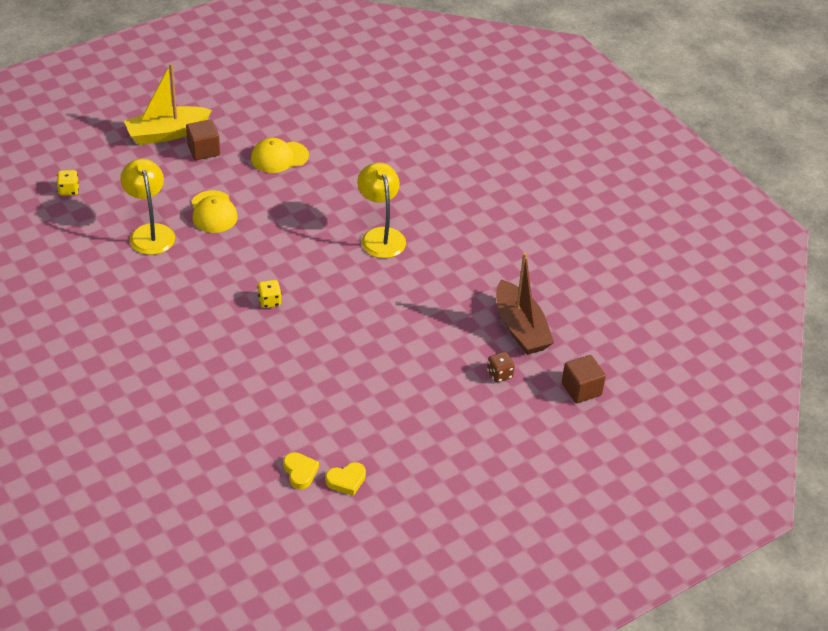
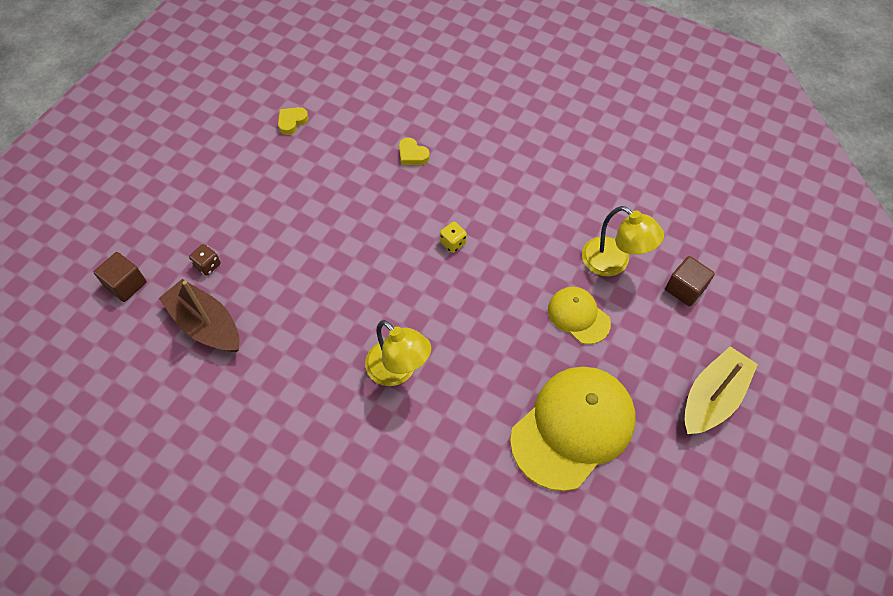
camera: 155 degrees right, 15 degrees up
(69, 190) = (727, 272): yellow dice -> none
(203, 150) = (656, 394): brown cube -> brown cube (685, 289)
(279, 157) = (573, 427): yellow cap -> yellow cap, size x1.90
(300, 472) = (330, 113): yellow heart -> yellow heart (412, 154)

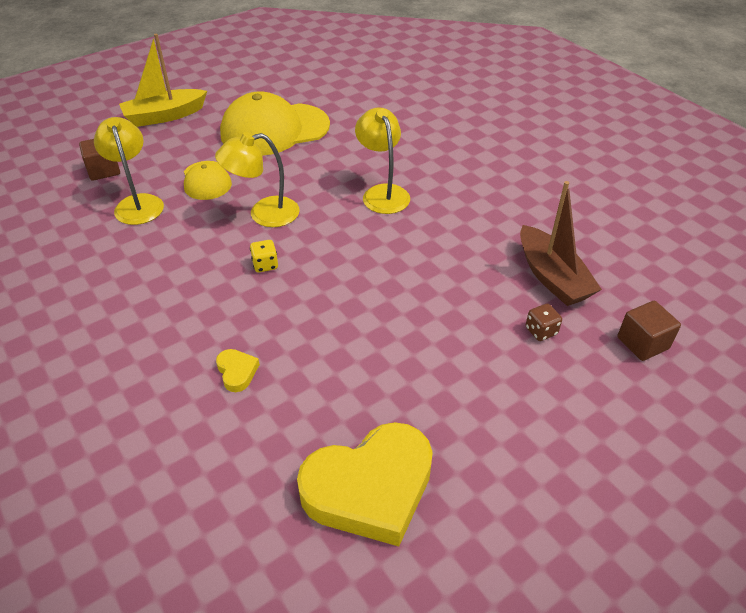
camera: 155 degrees left, 15 degrees down
(292, 122) = (370, 488): yellow heart -> yellow heart, size x2.47
(493, 296) = (264, 214): none -> yellow lamp

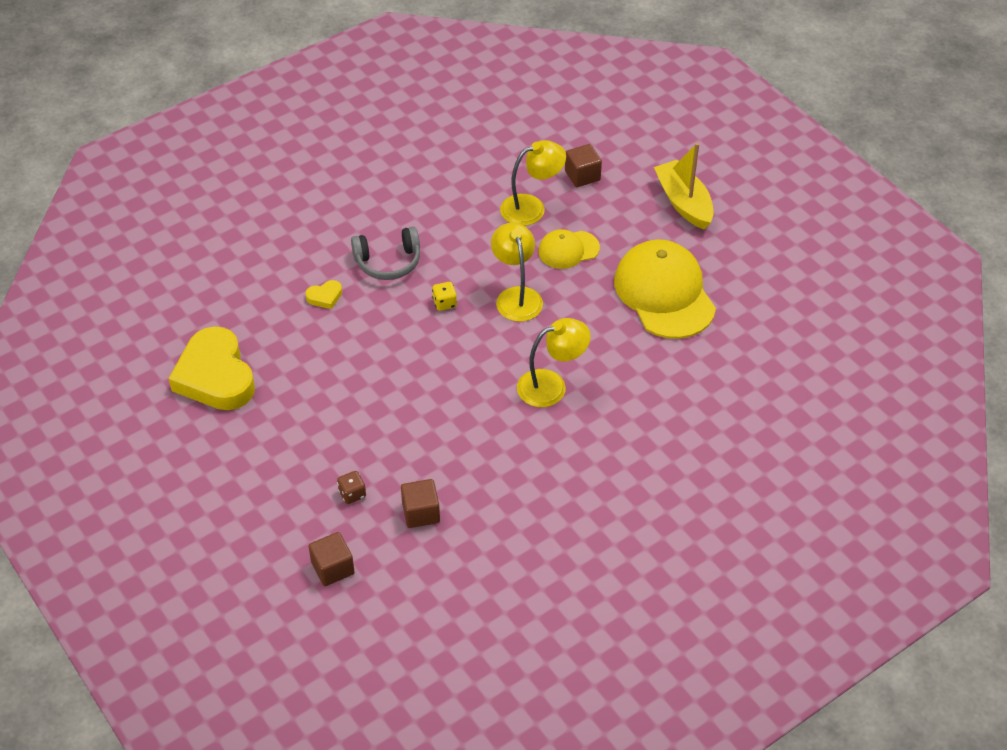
camera: 90 degrees right, 5 degrees up
(189, 313) = (388, 262): none -> grey headphones
(552, 277) = (421, 513): brown boat -> brown cube

